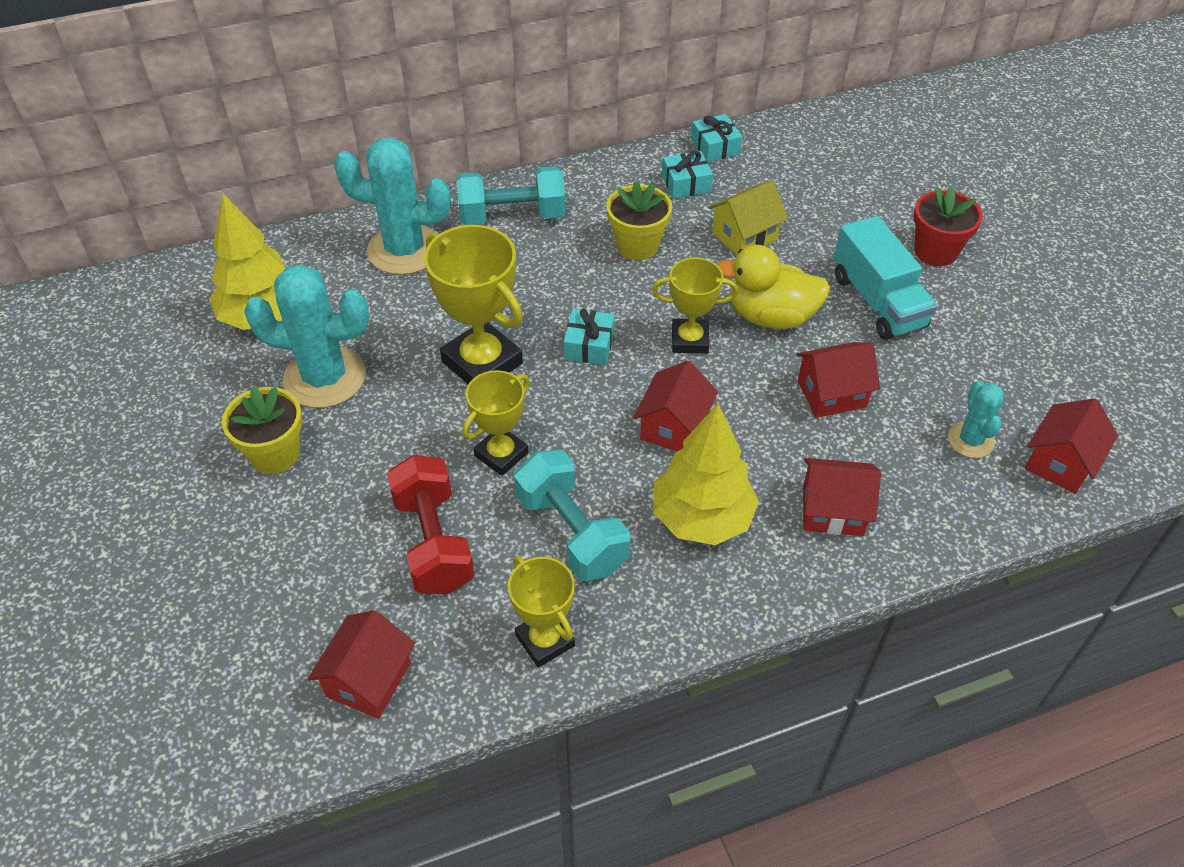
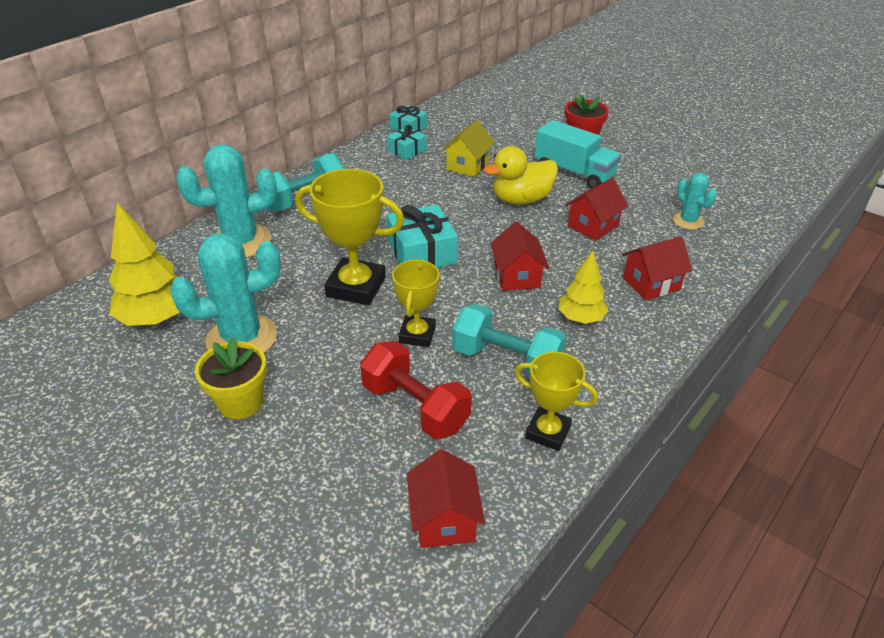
camera: 30 degrees left, 10 degrees down
(589, 345) = (422, 252): turquoise gift -> turquoise gift, size x1.67
(637, 245) = (405, 190): yellow flower pot -> none
(689, 340) = (484, 227): yellow trophy -> none
(701, 518) = (580, 318): yellow tree -> yellow tree, size x0.62
(1060, 463) = (742, 215): red house -> none

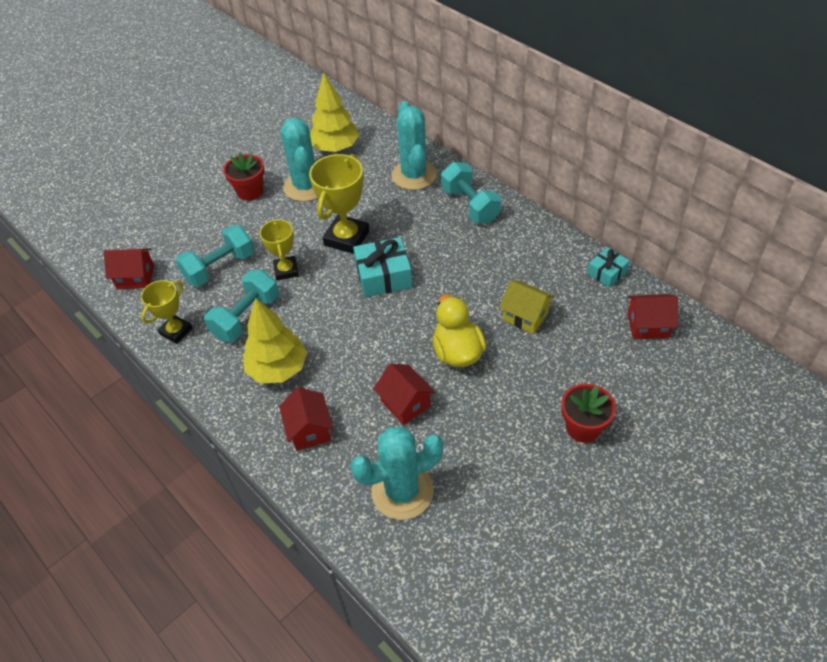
camera: 100 degrees right, 10 degrees up
(240, 402) = (250, 191): yellow flower pot -> red flower pot
(407, 150) = (557, 271): turquoise gift -> none
(415, 407) = (220, 267): red dumbbell -> turquoise dumbbell
(417, 334) = (286, 270): yellow trophy -> yellow trophy turned 60 degrees clockwise
(517, 276) = (339, 335): red house -> red house (648, 325)
(574, 173) = (507, 406): turquoise truck -> none
(580, 318) = (278, 369): yellow tree -> yellow tree, size x1.60
(688, 221) = (402, 491): turquoise cactus -> turquoise cactus, size x1.88

